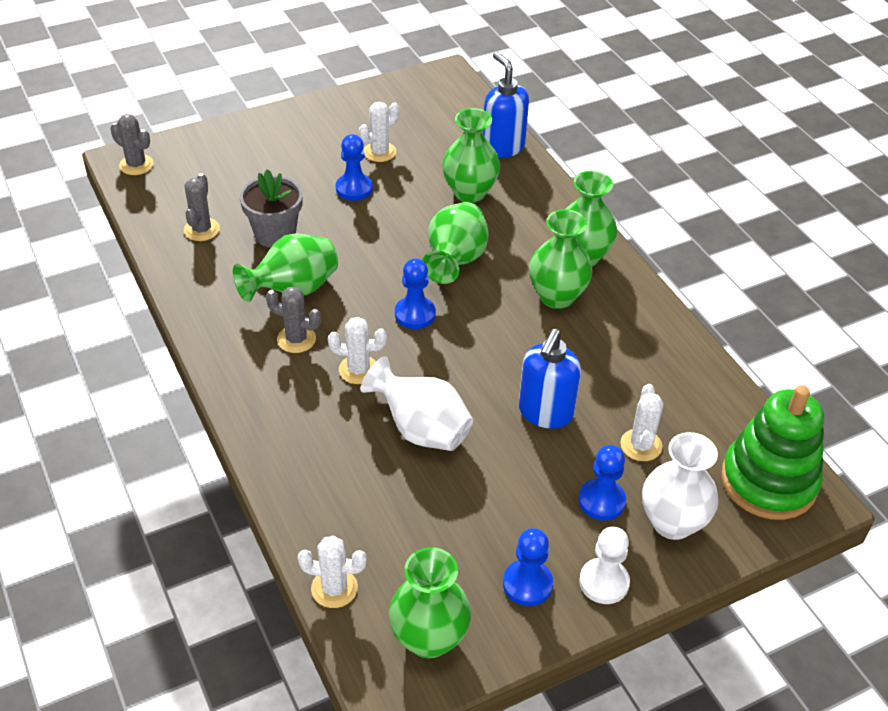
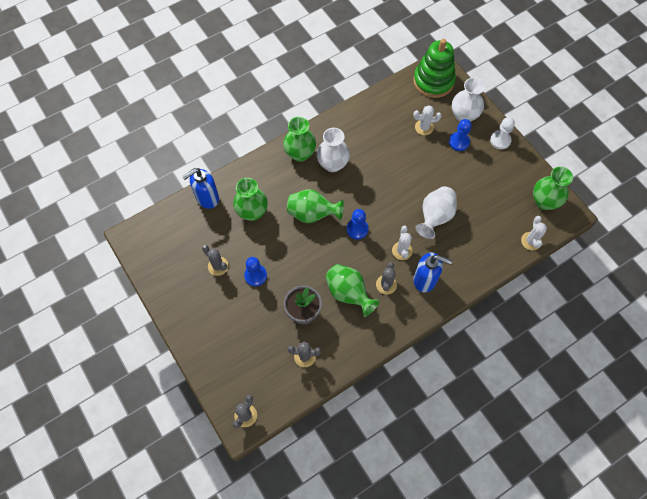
camera: 95 degrees left, 20 degrees up
(379, 152) = (218, 266): white cactus -> grey cactus
(527, 584) = (508, 168): blue pawn -> none
(545, 413) = (413, 166): blue soap dispenser -> blue soap dispenser (425, 280)
(557, 296) = (332, 164): green vase -> white vase

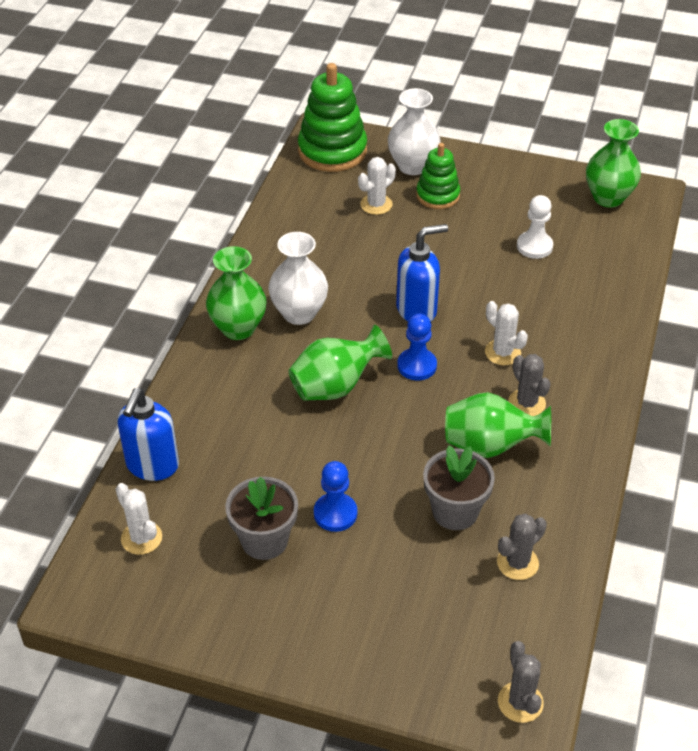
camera: 40 degrees left, 20 degrees down
(218, 266) = (264, 540): grey cactus -> grey flower pot
(252, 212) = (243, 439): green vase -> none
(425, 280) = (568, 365): blue soap dispenser -> blue soap dispenser (417, 310)
(435, 217) = (501, 291): white vase -> none
(459, 142) = (437, 195): blue pawn -> green stacking toy
(500, 140) = (485, 166): white pawn -> white pawn (534, 246)
(531, 241) = (641, 245): white cactus -> white cactus (141, 538)

